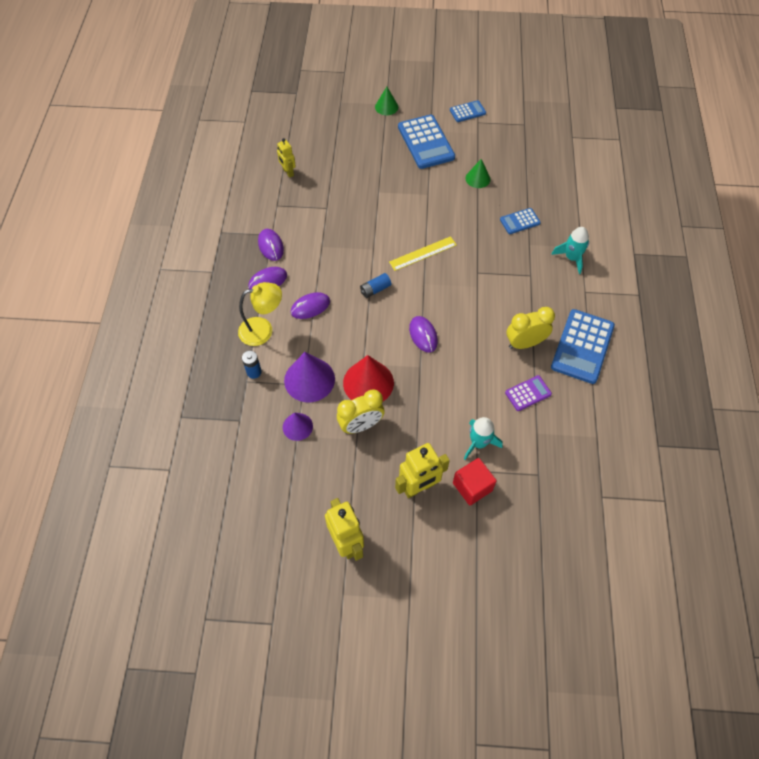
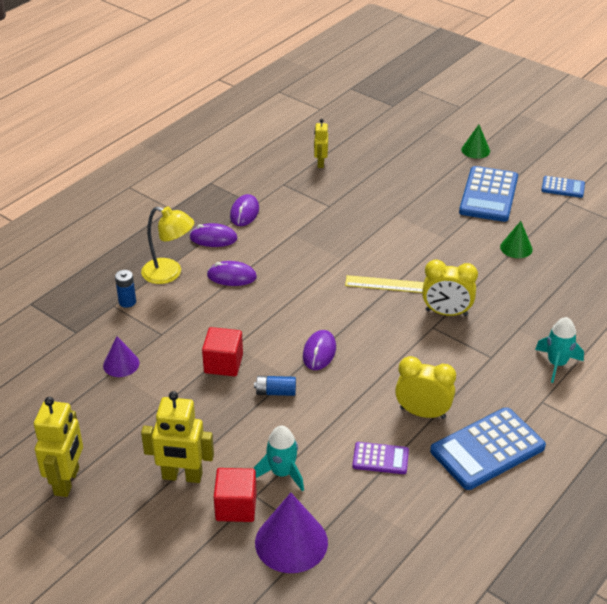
camera: 35 degrees right, 20 degrees down
(309, 379) = (170, 333): purple cone -> purple cone (291, 542)
(361, 425) = (180, 394): yellow clock -> yellow clock (446, 313)
(368, 382) = (223, 363): red cone -> red cube
(375, 289) = (309, 292): blue battery -> blue battery (275, 392)
(520, 221) = (527, 305): blue calculator -> none

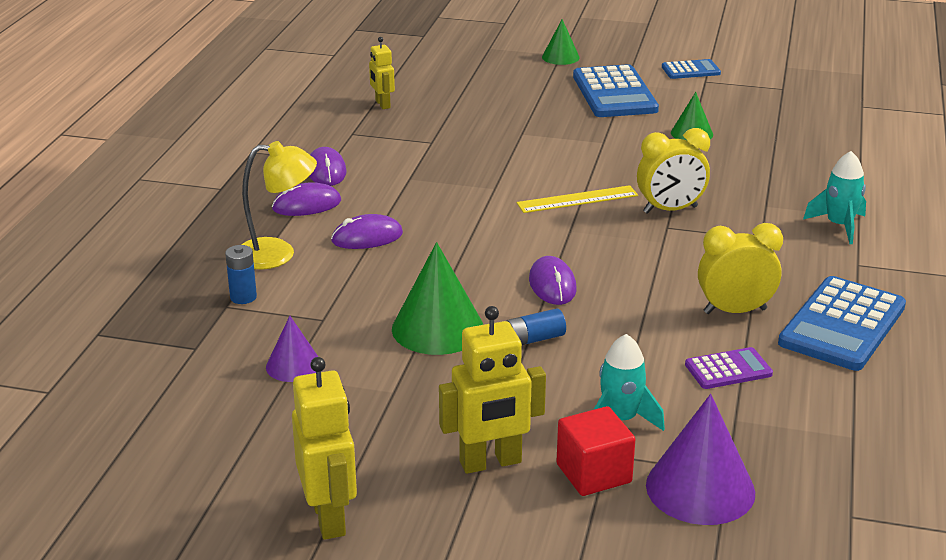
camera: 25 degrees left, 10 degrees down
(223, 363) = (437, 328): red cube -> green cone

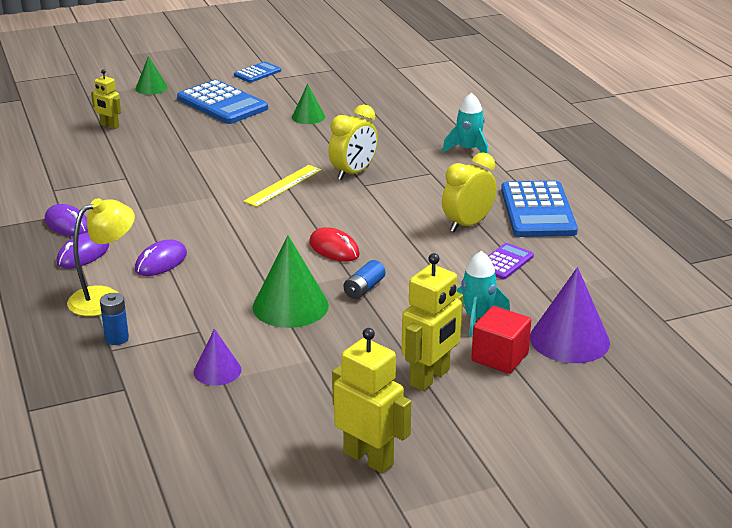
camera: 35 degrees left, 0 degrees up
(382, 104) = (51, 161): yellow robot -> yellow robot (109, 126)
(552, 285) = (334, 249): purple mouse -> red mouse

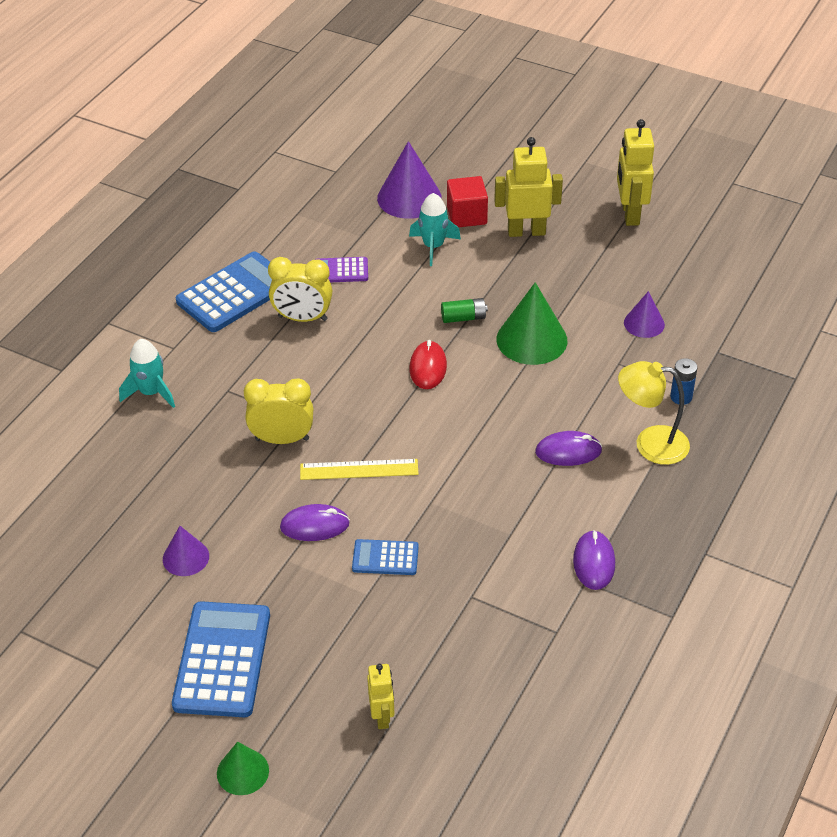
camera: 130 degrees left, 15 degrees up
(83, 254) = (619, 508): purple mouse -> purple mouse (314, 525)
(257, 73) = (98, 698): blue calculator -> blue calculator (385, 558)
(308, 117) = (186, 557): green cone -> purple cone
(364, 288) = (463, 318): blue battery -> green battery

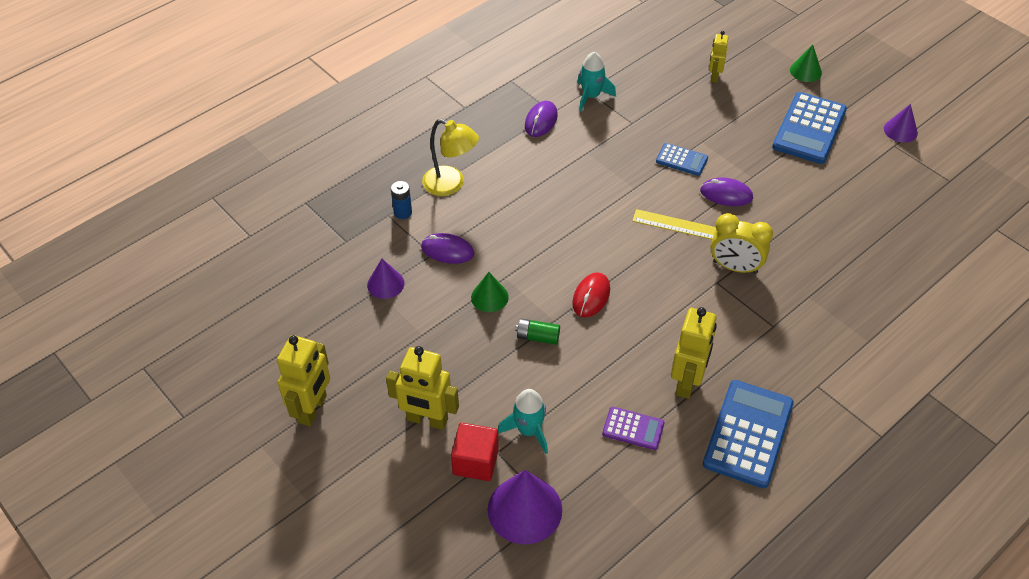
camera: 160 degrees left, 5 degrees up
(151, 392) = (843, 343): turquoise rocket -> turquoise rocket (591, 96)
(186, 557) = (827, 197): purple cone -> purple cone (900, 130)
(234, 293) = (748, 434): blue calculator -> blue calculator turned 135 degrees clockwise
(302, 318) = (687, 382): yellow clock -> yellow robot
(531, 339) = (489, 297): green cone -> green cone, size x0.58
(568, 451) = (515, 196): purple mouse -> purple mouse (447, 251)

